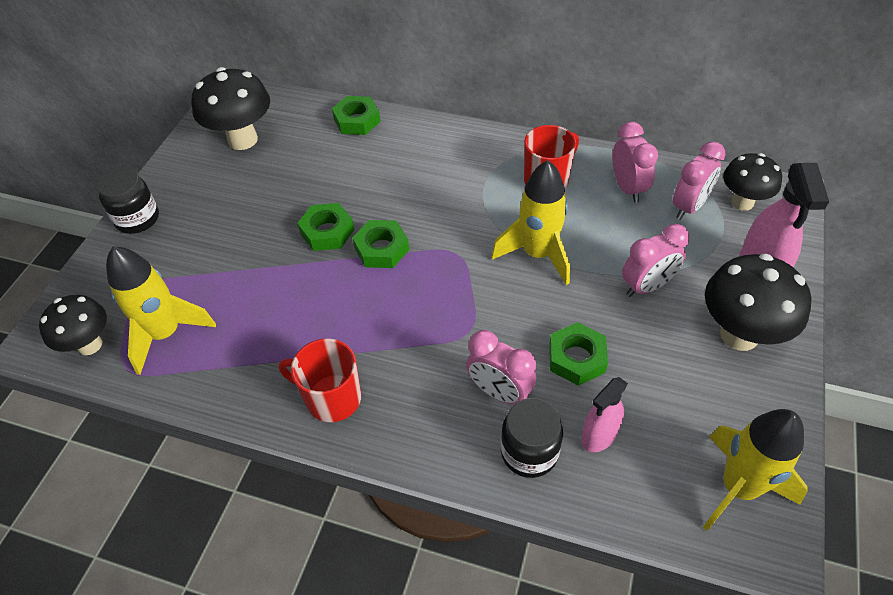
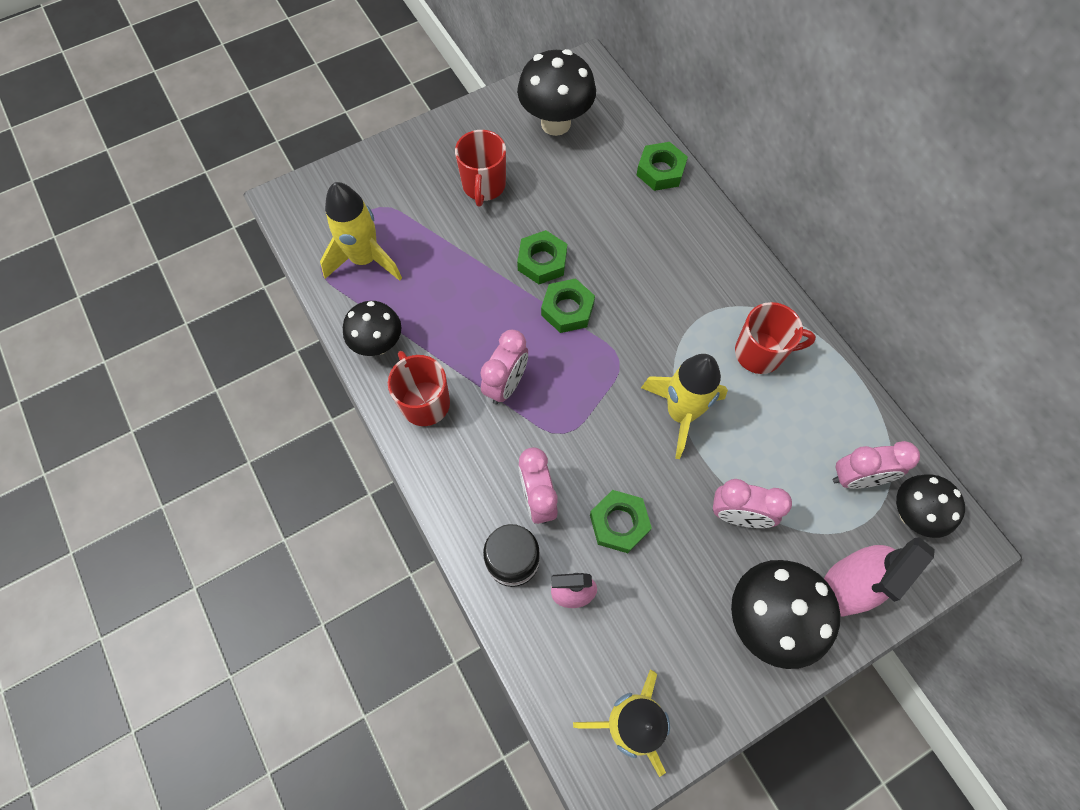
camera: 40 degrees right, 15 degrees up
(90, 345) = (313, 228): black mushroom -> black mushroom (378, 344)
(137, 219) = (423, 143): black jar -> none
(224, 214) = (484, 186): none -> red mug
(627, 188) = (822, 416): pink clock -> pink clock (506, 384)

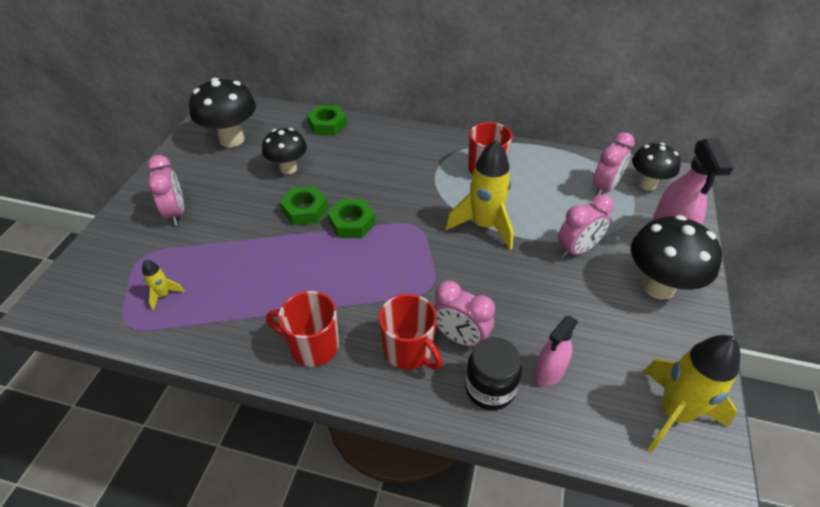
camera: 45 degrees left, 20 degrees down
(365, 259) = (164, 295): yellow rocket -> yellow rocket, size x0.46
(378, 344) = (234, 338): black mushroom -> black mushroom (288, 168)
(484, 186) = (216, 197): red mug -> red mug (409, 351)
(506, 384) = (360, 291): pink clock -> pink clock (176, 213)
(619, 523) = (524, 308): green nut -> none

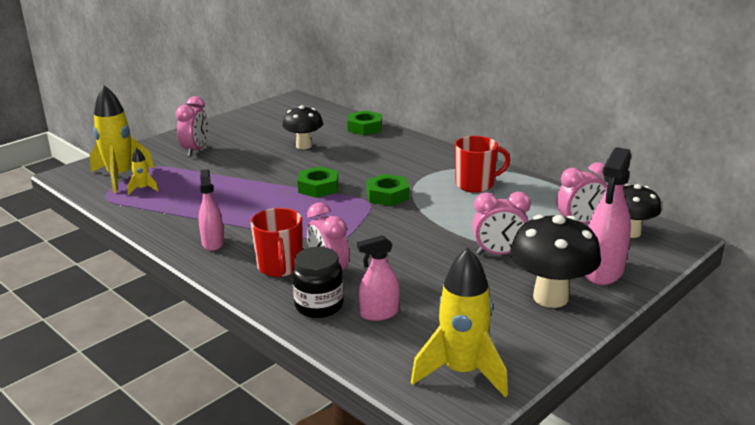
camera: 30 degrees right, 20 degrees down
(232, 139) = (279, 120): black mushroom -> none
(305, 210) = (290, 171): green nut -> green nut (387, 195)
(312, 346) = (213, 243): red mug -> pink spray bottle
(484, 225) = (429, 217): yellow rocket -> yellow rocket (120, 177)

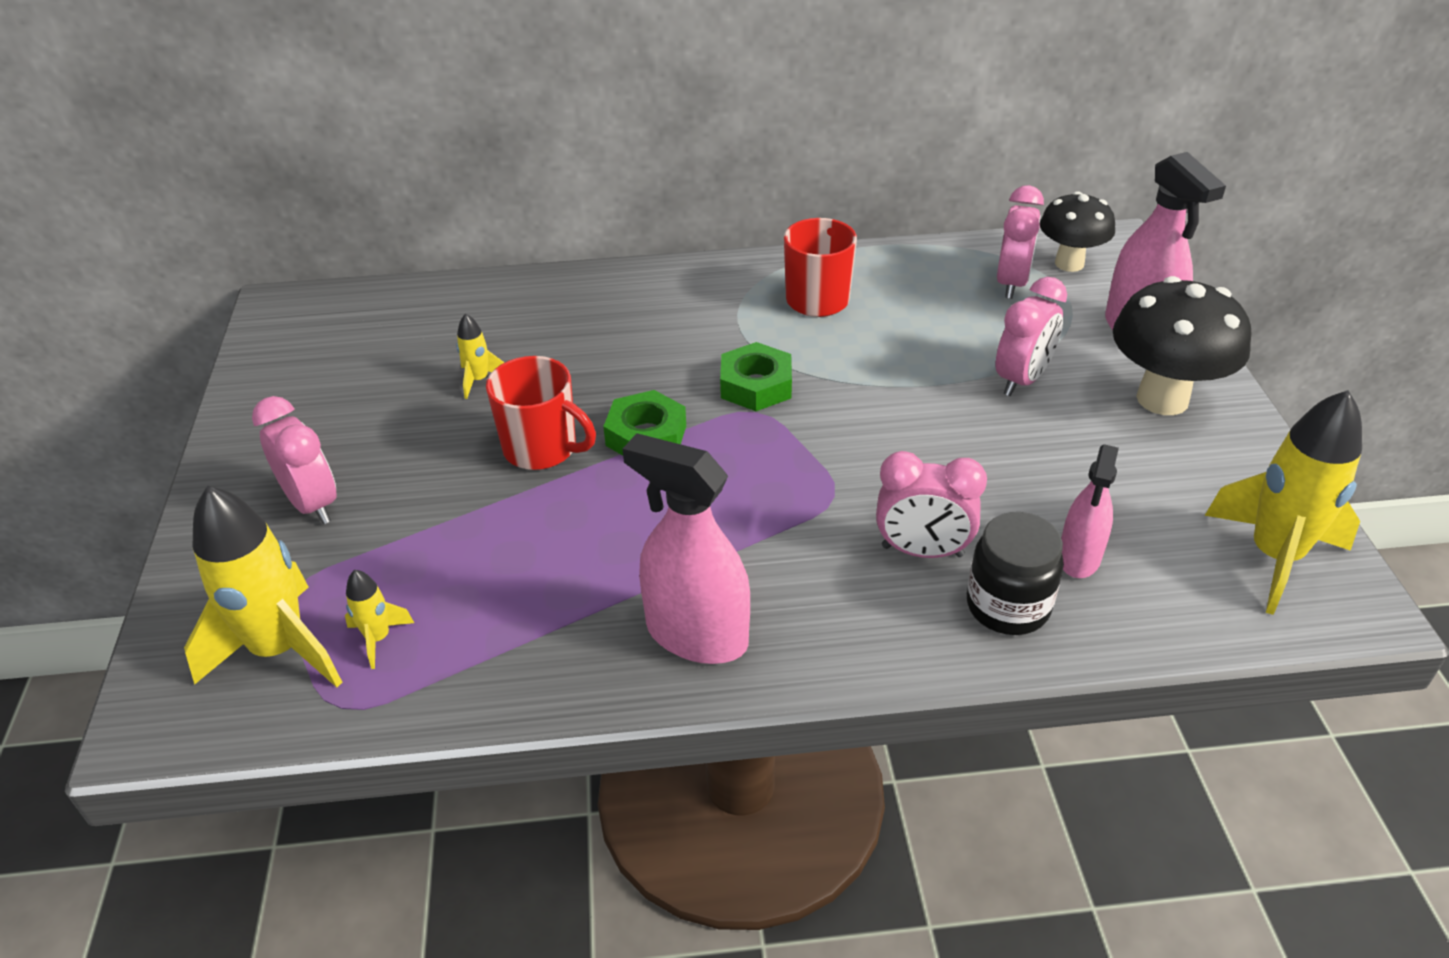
camera: 50 degrees left, 15 degrees up
(213, 243) = (696, 635): pink spray bottle -> pink spray bottle, size x1.62
(280, 267) = (856, 593): red mug -> red mug (542, 449)
(304, 146) = (479, 380): black mushroom -> yellow rocket
(365, 127) = (505, 294): green nut -> none

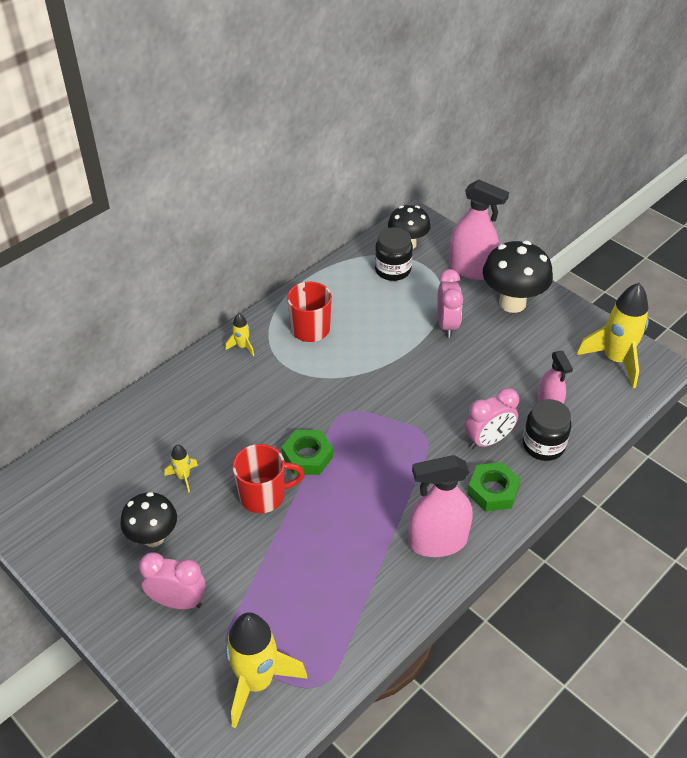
camera: 40 degrees left, 5 degrees up
(372, 423) = (153, 537): none -> black mushroom
(378, 638) = (298, 643): yellow rocket -> yellow rocket (242, 347)
(756, 385) = (331, 397): green nut -> green nut (493, 491)
(1011, 283) = (392, 270): pink clock -> black jar

